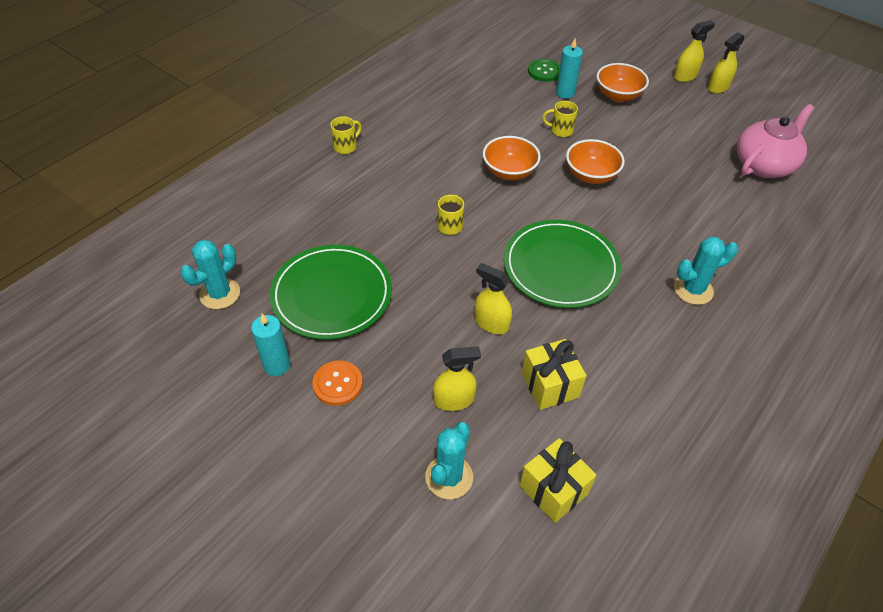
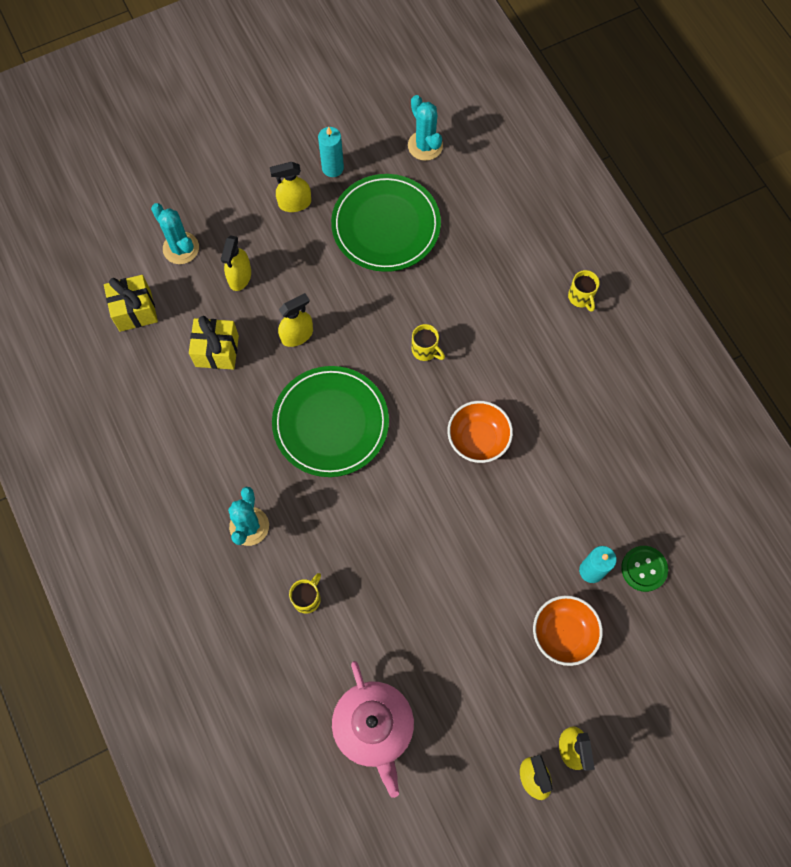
camera: 115 degrees right, 20 degrees up
(338, 384) = (294, 203): orange button -> yellow spray bottle
(560, 130) = (524, 527): yellow mug -> yellow mug (307, 598)
(591, 175) = (438, 520): orange bowl -> none

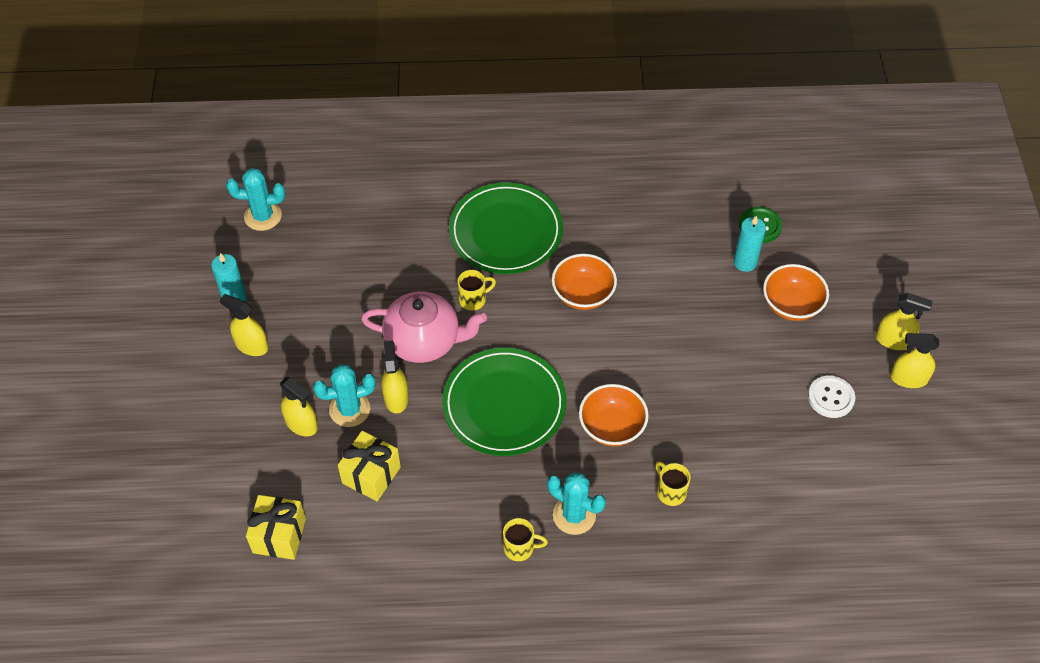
camera: 65 degrees left, 15 degrees down
(181, 248) = (234, 466): turquoise cactus -> turquoise cactus (349, 409)
(294, 203) = (251, 345): yellow spray bottle -> yellow spray bottle turned 105 degrees clockwise
(350, 522) = (612, 427): none -> orange bowl
(374, 727) = (817, 483): pink teapot -> pink teapot (424, 341)
(386, 225) = (326, 280): green plate -> green plate (505, 232)
(474, 708) = (831, 397): none -> white button
(581, 297) = (490, 165): yellow mug -> yellow mug (520, 548)

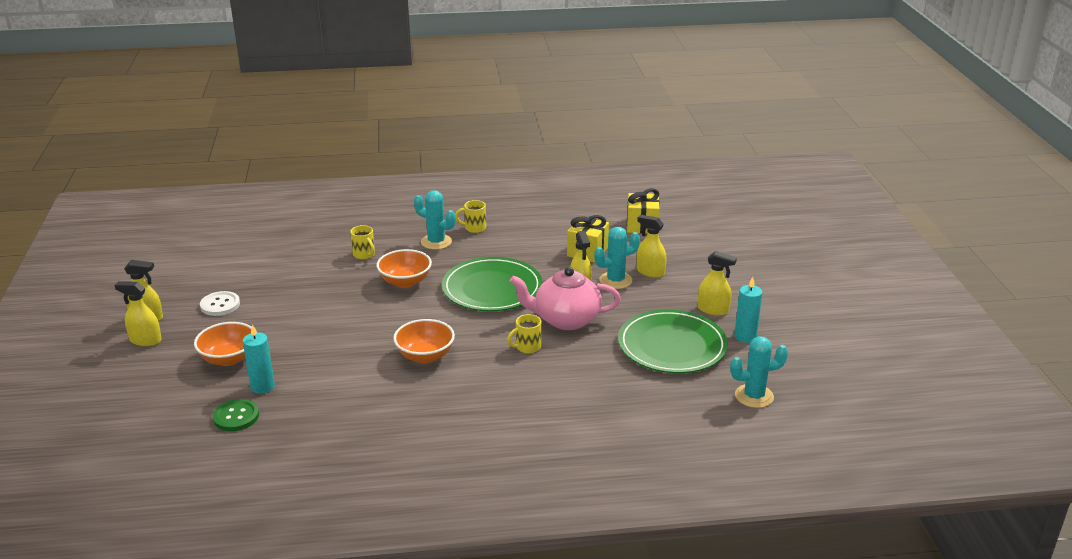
camera: 175 degrees right, 25 degrees down
(505, 232) = (502, 397): green plate -> green plate (672, 346)

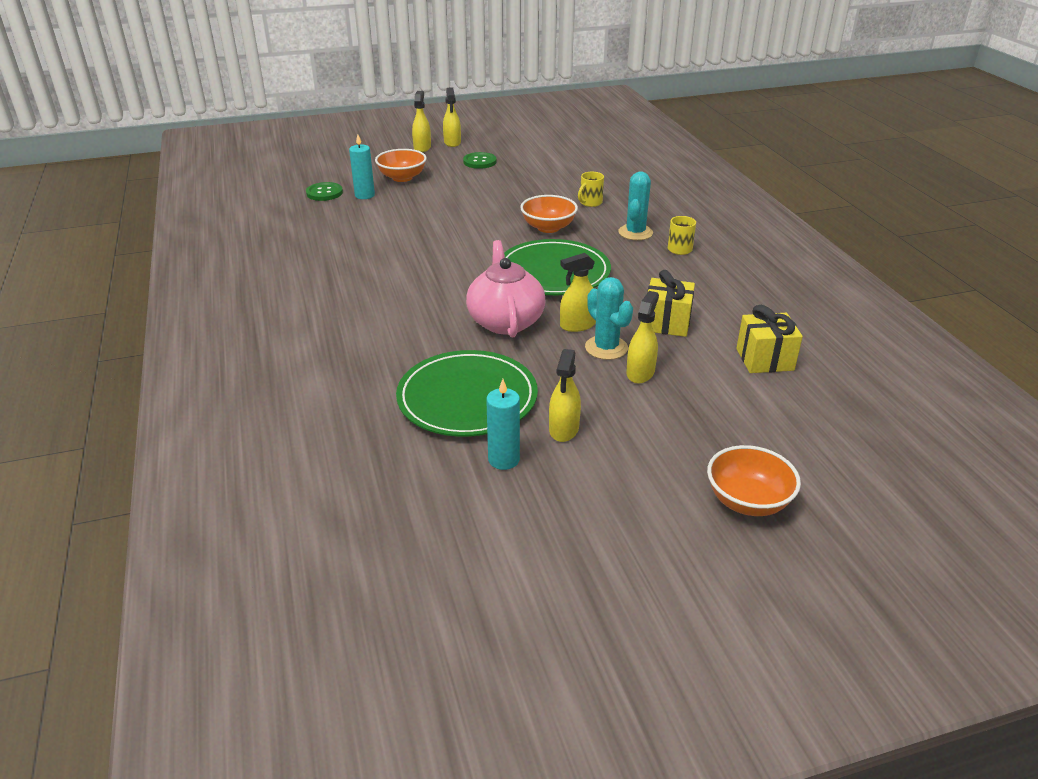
camera: 80 degrees right, 5 degrees up
(220, 305) = (479, 162): white button -> green button
(425, 356) = (420, 253): orange bowl -> orange bowl (747, 501)
(527, 347) = (445, 303): yellow mug -> none
(754, 396) = (364, 468): turquoise cactus -> none

